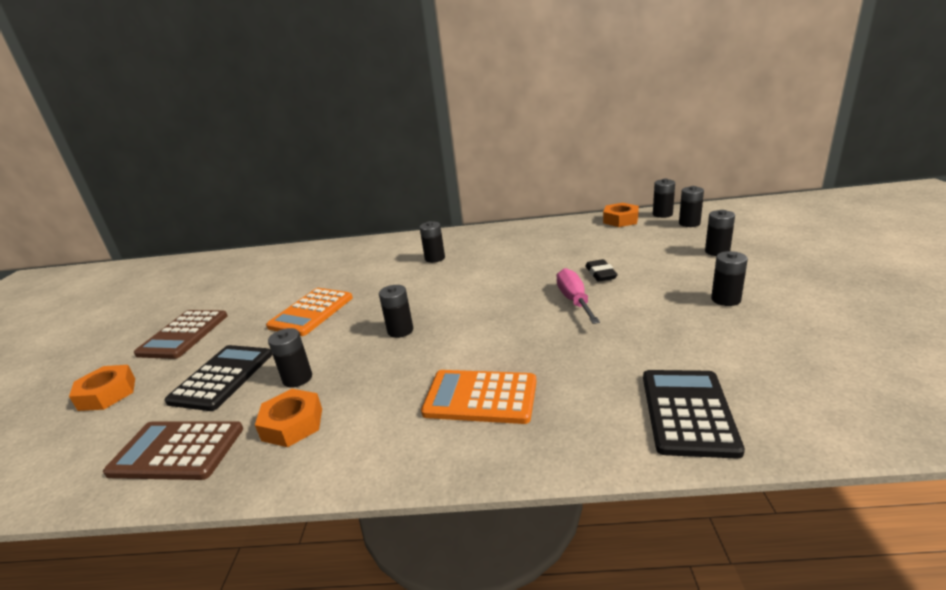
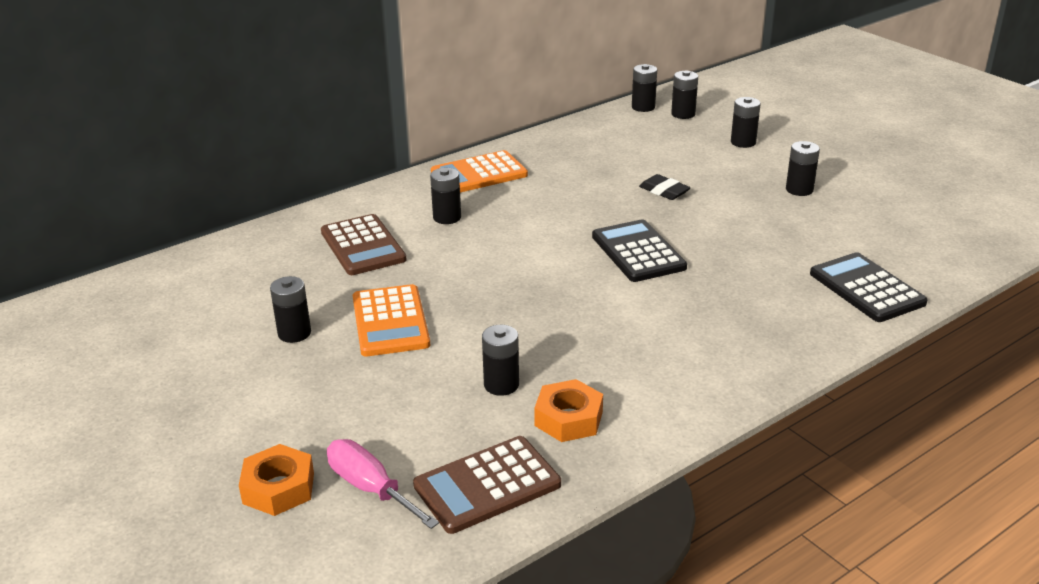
camera: 40 degrees left, 5 degrees up
(184, 334) = (248, 401): brown calculator -> brown calculator (363, 246)
(222, 377) = (406, 417): black calculator -> black calculator (638, 252)
(400, 330) = (538, 306): black battery -> black battery (294, 333)
(480, 397) = (706, 334): orange calculator -> orange calculator (479, 174)
(574, 300) = (673, 225): pink screwdriver -> pink screwdriver (370, 488)
(620, 220) = (606, 122): orange nut -> none

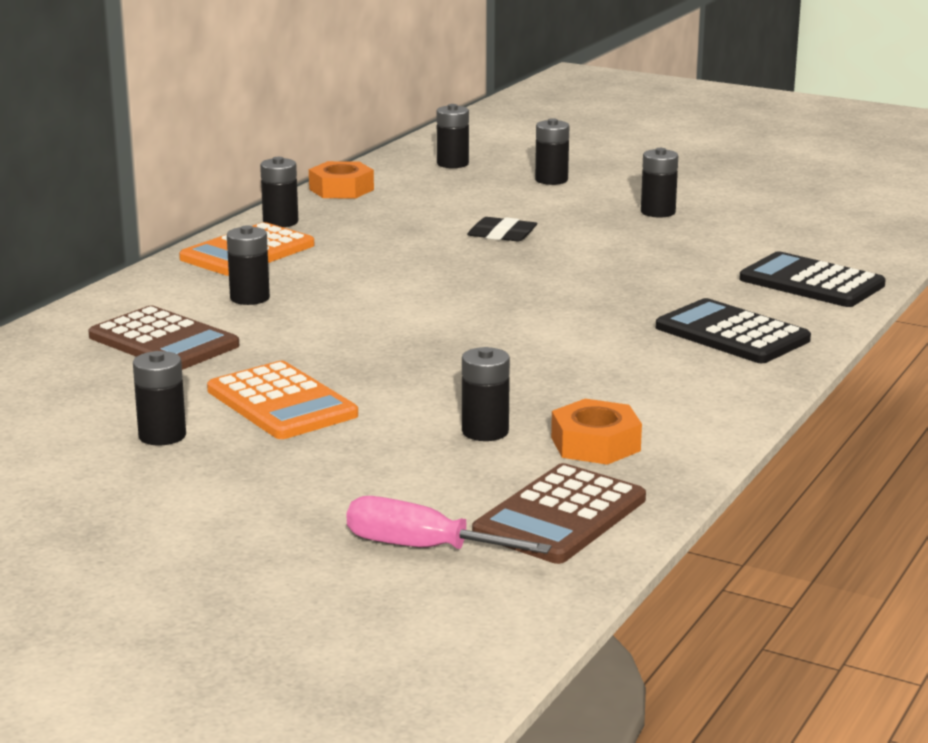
camera: 25 degrees left, 10 degrees down
(278, 488) = (303, 572): orange nut -> orange nut (341, 189)
(638, 252) = (527, 292): black calculator -> black calculator (732, 334)
(643, 107) = (396, 163): black battery -> black battery (280, 222)

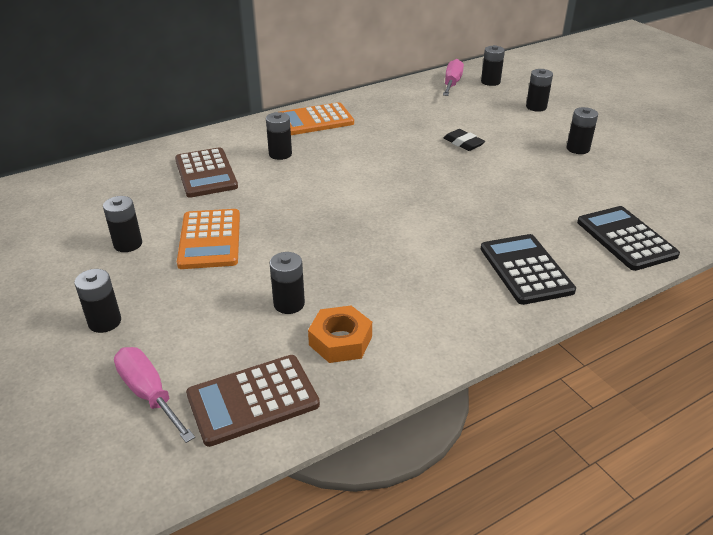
camera: 30 degrees right, 15 degrees up
(280, 222) = (354, 103): black battery -> black battery (105, 322)
(341, 189) = (410, 87): orange nut -> none
(398, 175) = (452, 83): none -> pink screwdriver

